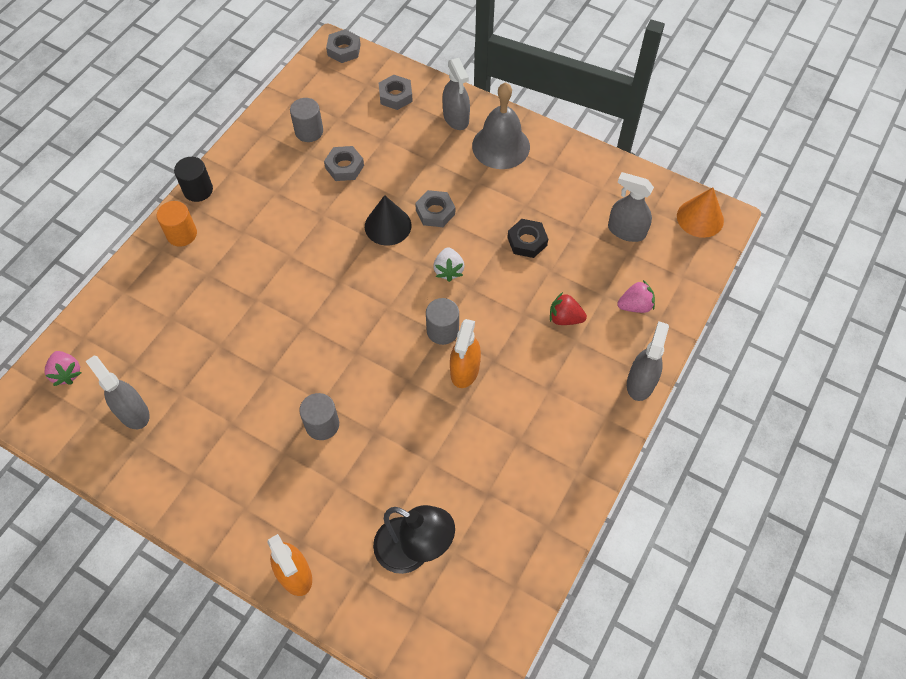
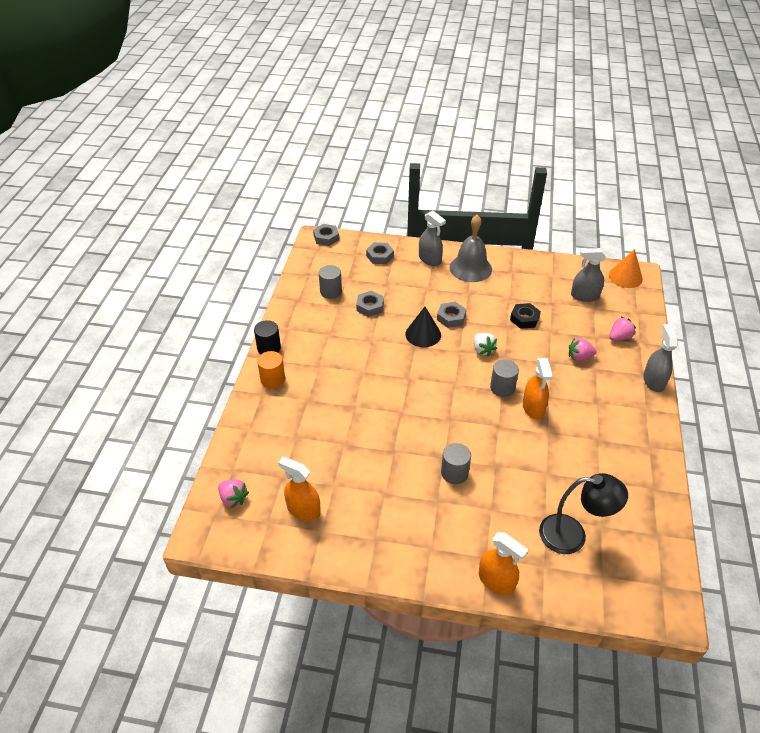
camera: 20 degrees left, 15 degrees down
(133, 412) = (303, 509): grey spray bottle -> orange spray bottle
(565, 318) = (579, 357): red strawberry -> pink strawberry

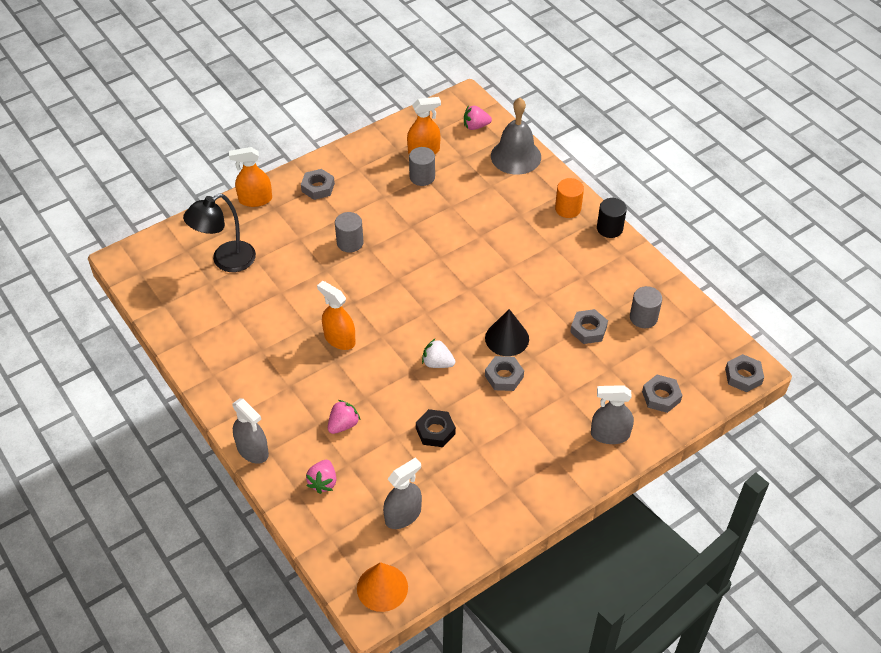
camera: 135 degrees right, 5 degrees up
(429, 547) = (318, 187): none -> grey nut
(470, 268) = (556, 457): grey bell -> grey bell (516, 156)
(502, 388) = (383, 338): grey cylinder -> grey cylinder (422, 177)

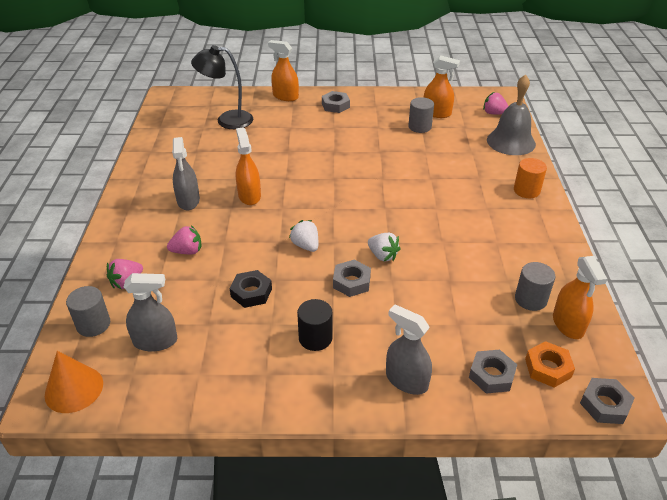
camera: 35 degrees right, 10 degrees down
(252, 450) = (107, 235): grey spray bottle -> grey spray bottle (188, 201)
(350, 243) = (323, 143): grey cylinder -> grey cylinder (93, 324)
(507, 338) = (382, 255): black cone -> white strawberry
(588, 329) = (465, 284): grey nut -> none
(609, 228) = (555, 219): black cylinder -> black cylinder (315, 338)
(682, 325) = (568, 324): none -> orange spray bottle
(692, 369) = (548, 368): none -> orange nut

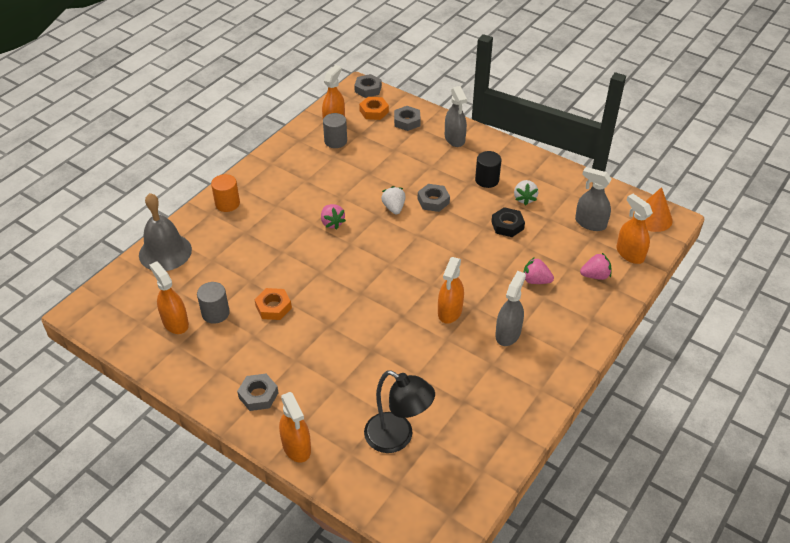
camera: 145 degrees left, 5 degrees up
(93, 324) = (630, 254): grey cylinder -> orange spray bottle
(306, 246) = (441, 241): white strawberry -> white strawberry (524, 198)
(386, 145) = (273, 307): none -> orange nut
(494, 113) = (125, 292): pink strawberry -> pink strawberry (332, 223)

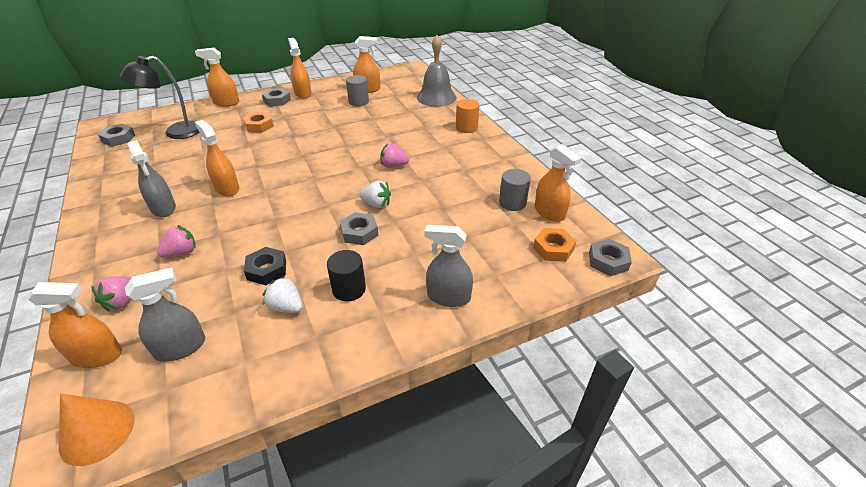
camera: 120 degrees right, 5 degrees down
(223, 381) = (303, 93): none -> orange spray bottle
(273, 307) = (337, 120): orange nut -> orange nut (259, 126)
(407, 121) = (514, 268): grey nut -> grey nut (119, 138)

